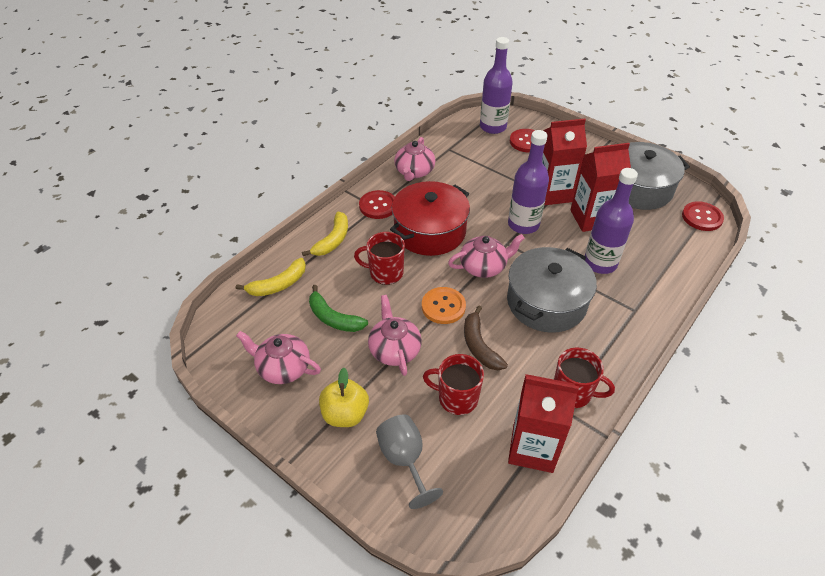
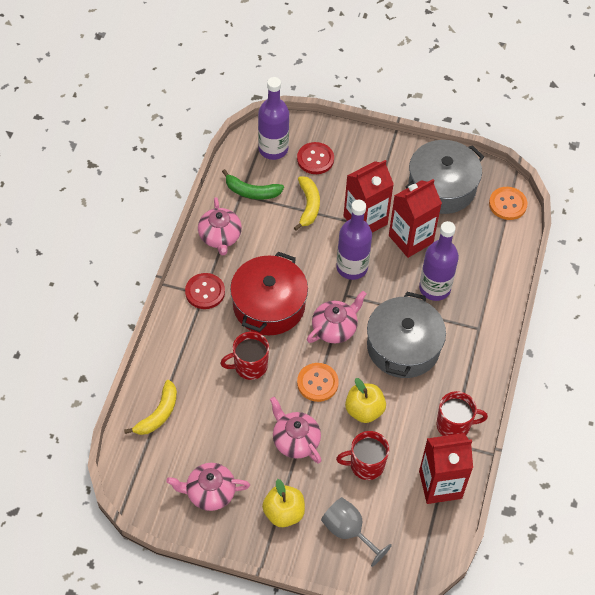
camera: 25 degrees left, 10 degrees up
(333, 240) = (182, 347): yellow banana -> yellow banana (308, 205)
(333, 318) = (227, 429): green banana -> green banana (252, 192)
(479, 346) = (364, 410): brown banana -> yellow apple
(702, 217) = (507, 204): red button -> orange button

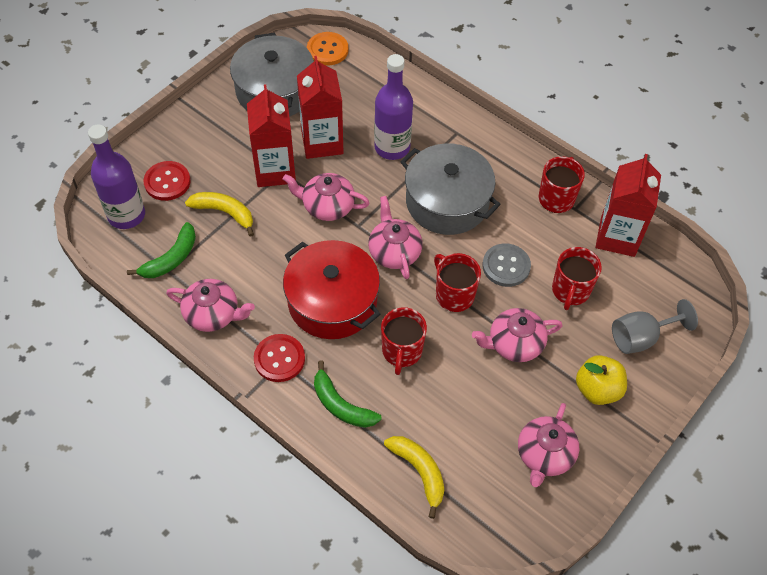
camera: 65 degrees left, 0 degrees up
(187, 345) = (341, 405): none -> green banana
(317, 383) = (454, 295): orange button -> red mug
(352, 267) = (327, 206): purple bottle -> pink teapot
(364, 410) = (506, 266): yellow apple -> grey button

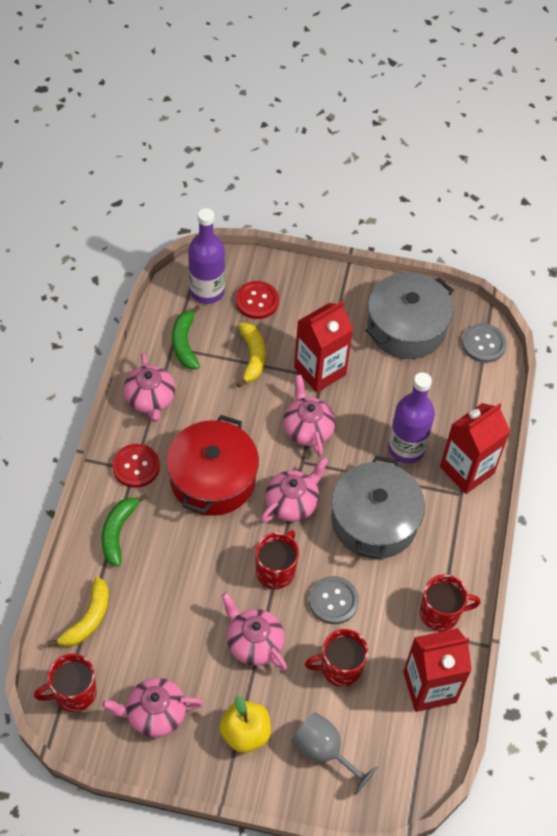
camera: 60 degrees right, 0 degrees up
(171, 258) = (185, 343): green banana -> green banana turned 75 degrees clockwise
(322, 142) = (374, 391): red carton -> red carton (467, 470)
(327, 50) = (483, 344): orange button -> grey button
(401, 351) = (194, 554): red mug -> red mug (74, 693)

